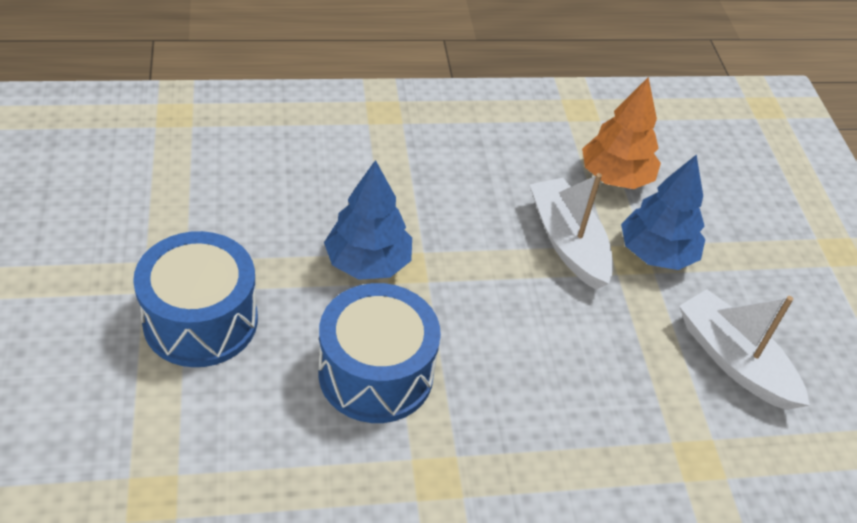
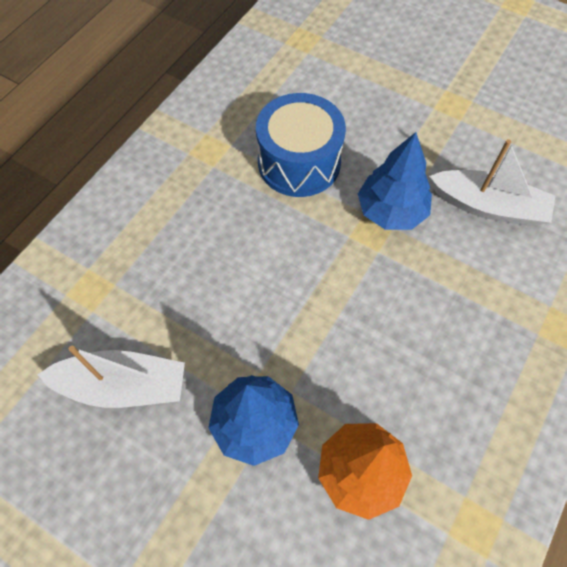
camera: 135 degrees right, 15 degrees up
(200, 320) = (404, 104): blue drum -> none
(568, 242) = (316, 360): white boat -> white boat (488, 206)

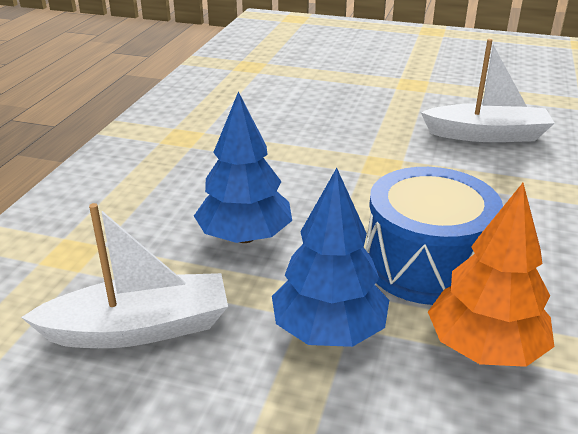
camera: 15 degrees left, 30 degrees down
(299, 162) = (282, 133): blue drum -> blue drum (426, 264)
(391, 211) = (394, 150): blue tree -> blue tree (244, 237)

